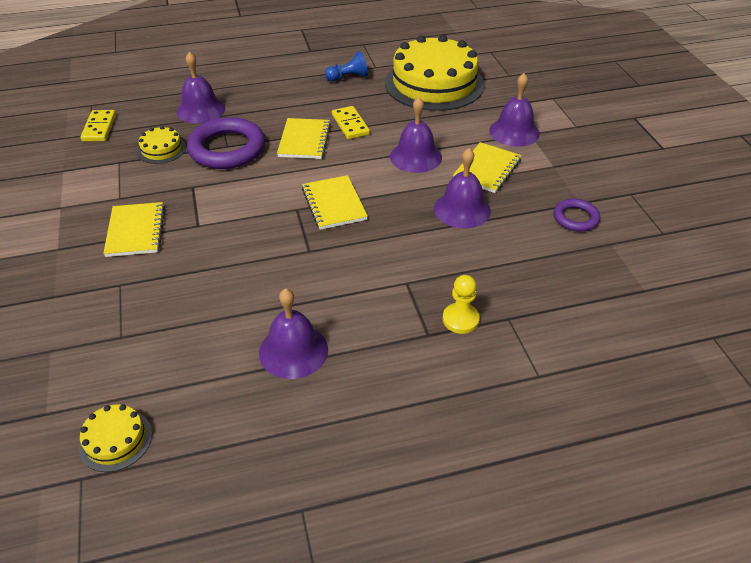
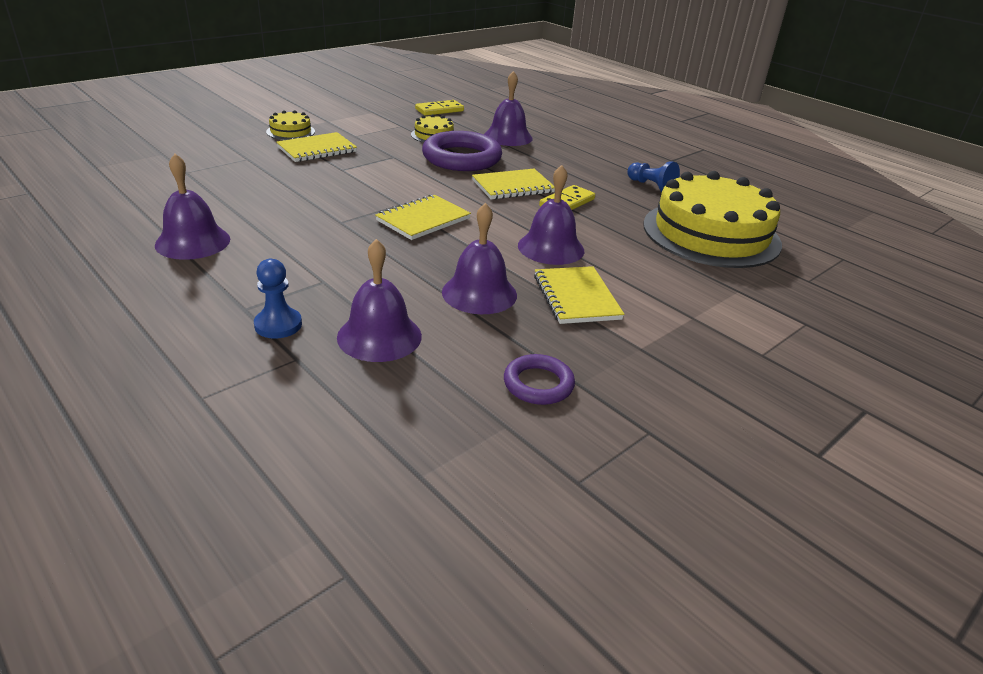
camera: 60 degrees right, 10 degrees down
(115, 440) = (69, 195): yellow cake -> yellow cake (290, 131)
(460, 319) = (278, 325): yellow pawn -> blue pawn
(487, 169) = (576, 297): yellow notebook -> yellow notebook turned 75 degrees clockwise
(514, 132) = (681, 304): purple bell -> purple bell (379, 336)

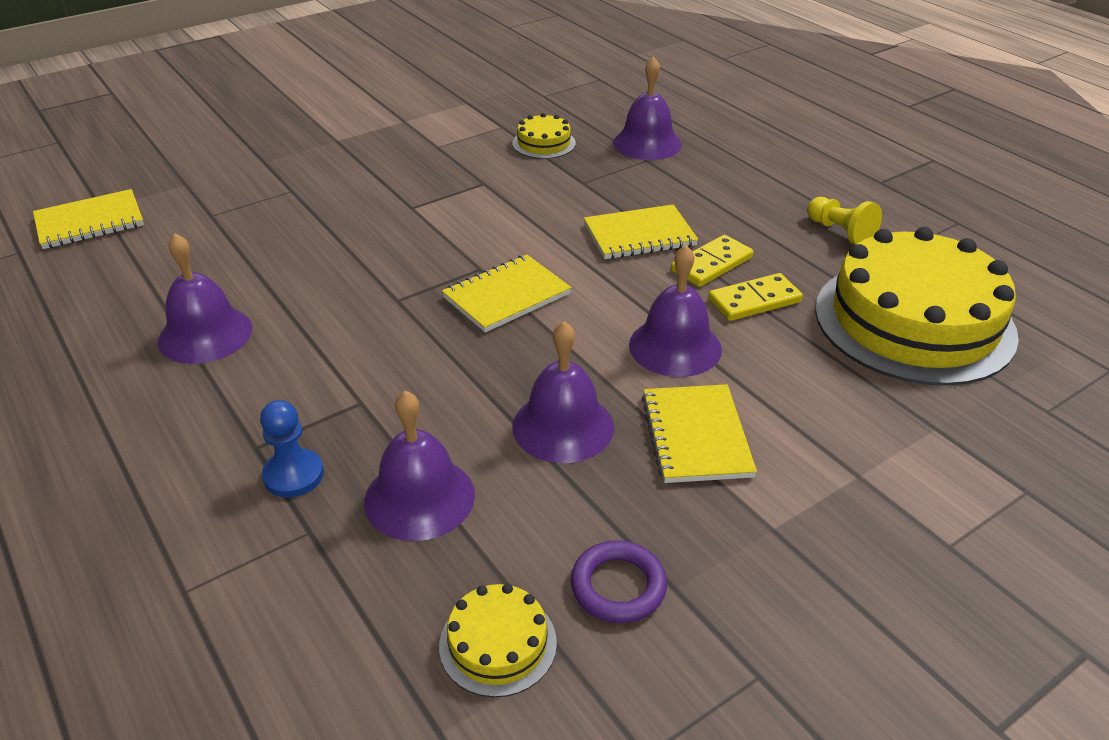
camera: 10 degrees right, 5 degrees up
(290, 131) = (352, 141): yellow cake -> yellow cake (498, 644)
(317, 149) = (383, 173): yellow notebook -> yellow notebook (90, 222)
(439, 110) = (558, 97): yellow domino -> yellow domino (754, 301)
(462, 158) = (576, 184): purple ring -> none
(651, 186) = (840, 232): blue pawn -> yellow pawn

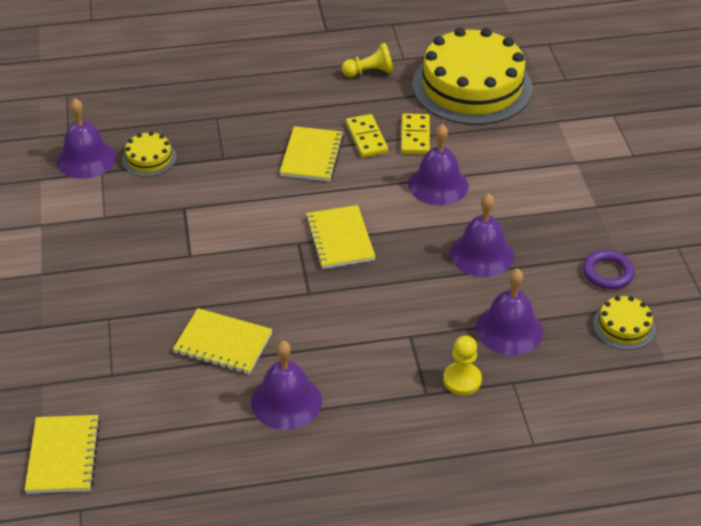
camera: 65 degrees left, 5 degrees up
(293, 475) = (462, 380): blue pawn -> yellow pawn
(647, 143) = (193, 108): purple bell -> purple bell (86, 159)
(696, 436) = (518, 206): yellow notebook -> yellow notebook (223, 343)

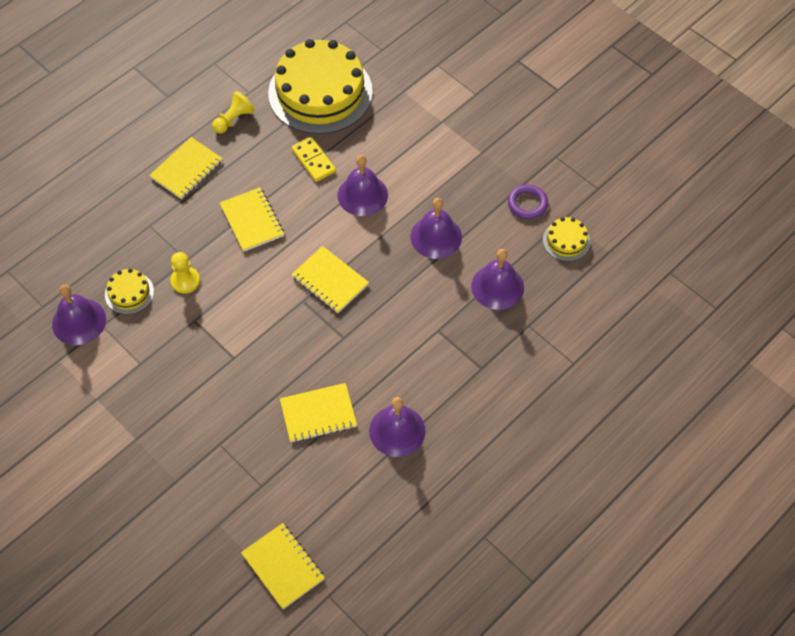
camera: 35 degrees left, 15 degrees up
(290, 91) = (187, 169): none -> yellow notebook
(366, 138) = (279, 182): yellow domino -> none
(462, 380) = (496, 344): yellow pawn -> yellow pawn (185, 281)

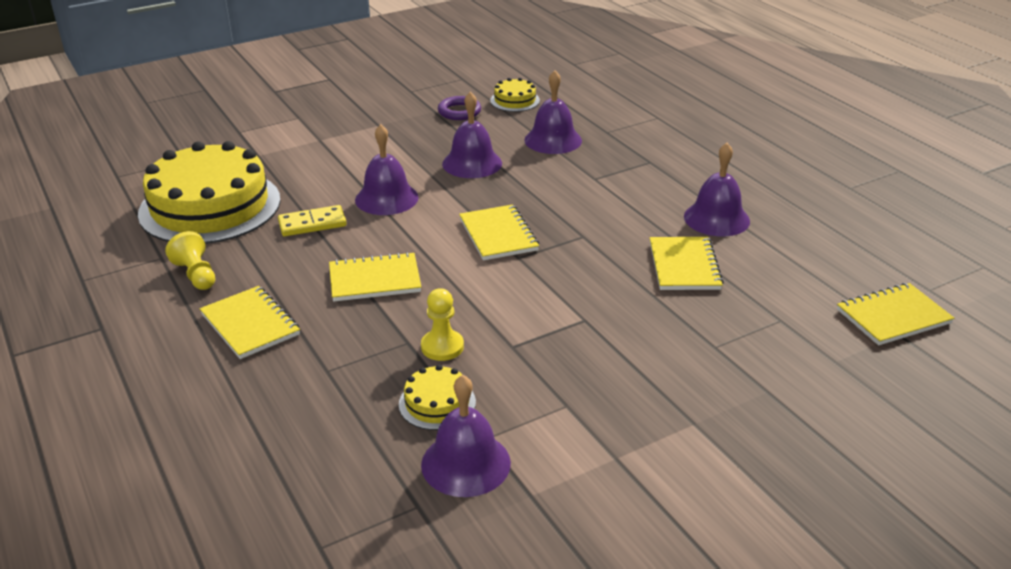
camera: 75 degrees left, 25 degrees down
(330, 281) = (498, 235): yellow notebook -> yellow notebook turned 75 degrees counterclockwise

